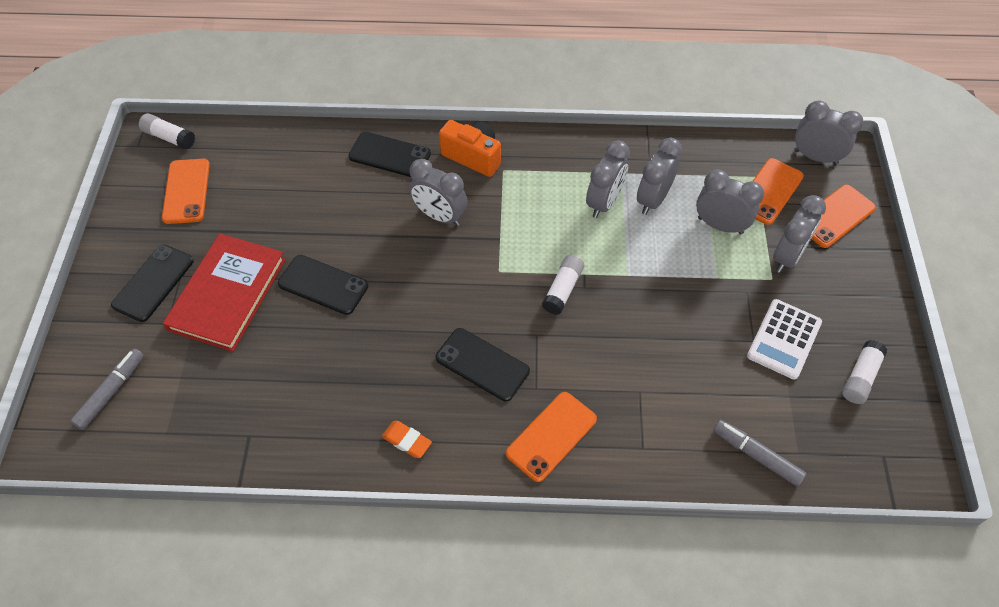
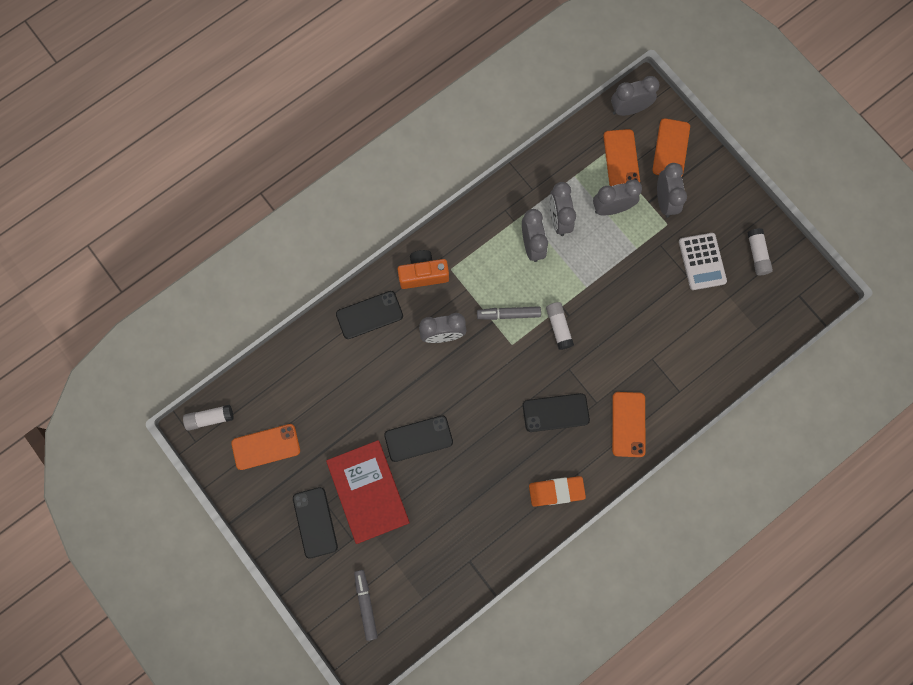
camera: 40 degrees left, 20 degrees up
(186, 191) = (266, 447): orange phone -> orange phone turned 60 degrees counterclockwise
(407, 441) = (556, 491): orange eraser -> orange eraser, size x1.56
(756, 455) = (738, 347): grey marker -> grey marker (508, 314)

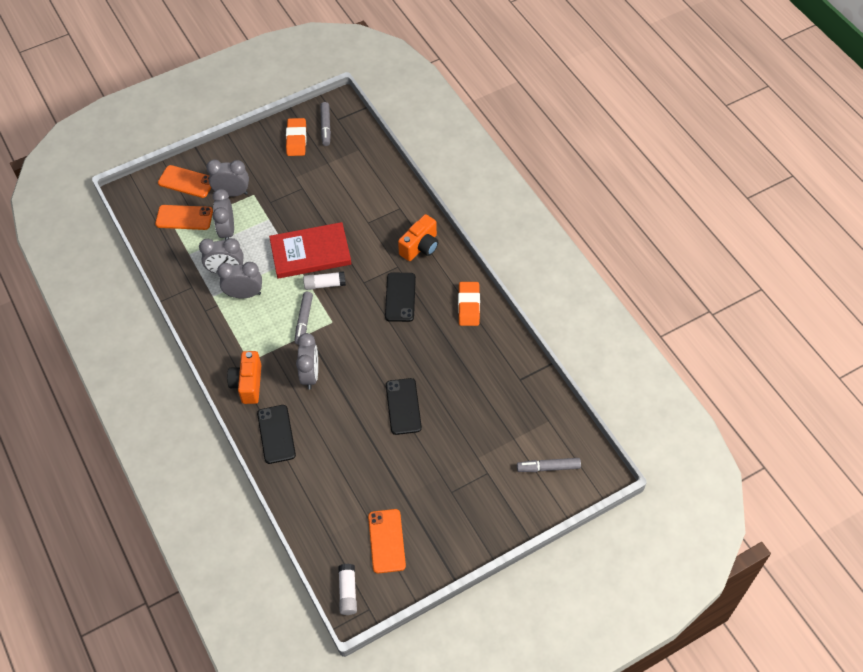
camera: 80 degrees left, 20 degrees down
(315, 522) = (467, 503): black phone -> none
(368, 491) = (445, 454): red book -> red book (310, 253)
(628, 424) = (420, 247): orange phone -> orange camera
(629, 109) = (140, 205): grey clock -> none
(702, 261) = (292, 176): white calculator -> none
(757, 254) = (296, 139): white glue stick -> orange eraser
(783, 284) = (325, 127): none -> grey marker

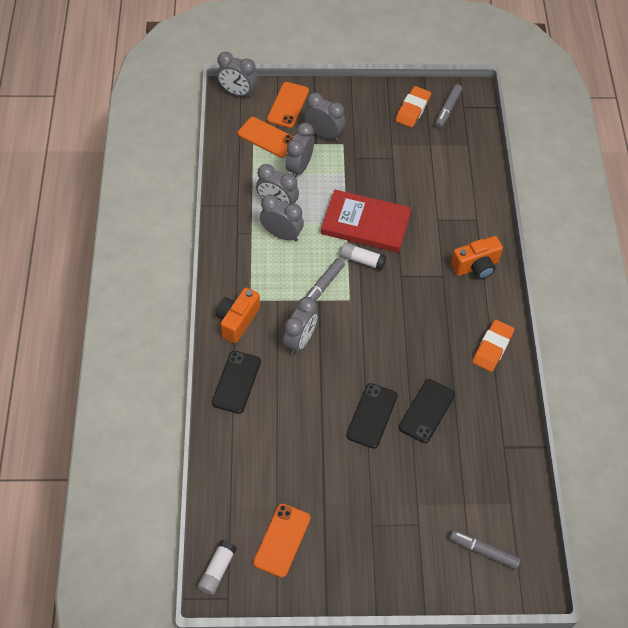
camera: 25 degrees right, 0 degrees up
(135, 190) = (237, 92): none -> grey clock
(186, 182) = (288, 105): orange phone -> orange phone turned 60 degrees clockwise
(400, 297) = (428, 307): black phone -> black phone (426, 411)

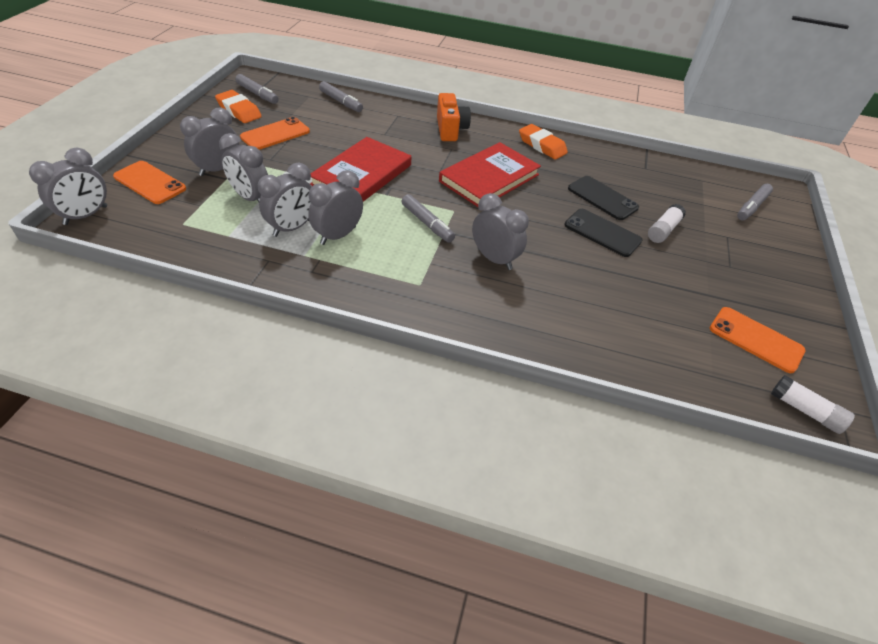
camera: 75 degrees left, 10 degrees down
(236, 382) = (536, 326): black phone -> none
(237, 321) = (446, 304): orange camera -> none
(267, 137) = (183, 210): orange phone -> orange phone (275, 134)
(362, 260) = (408, 189): white glue stick -> white glue stick (663, 230)
(410, 315) = (489, 178): none -> red book
(473, 170) = (341, 102): none -> grey marker

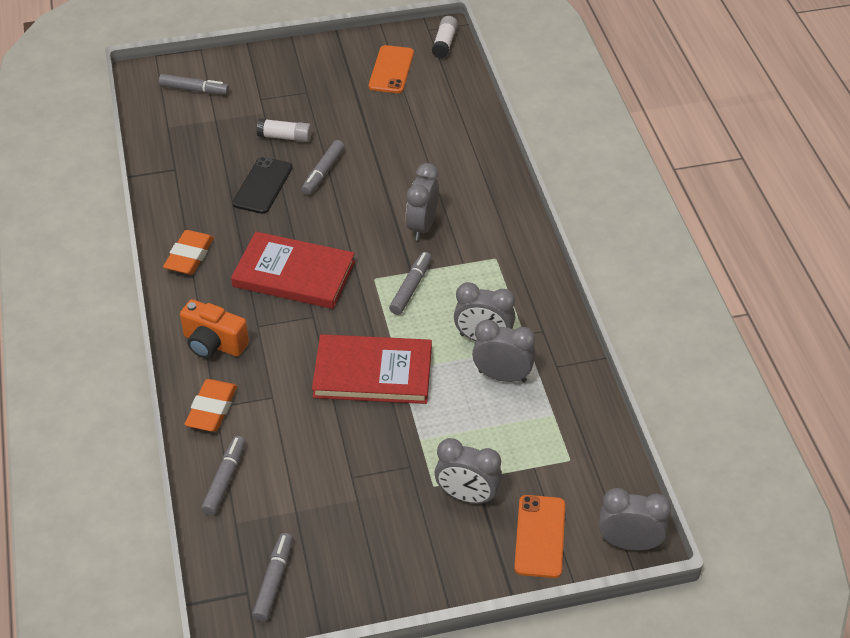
camera: 115 degrees left, 0 degrees up
(239, 111) = (333, 569): orange eraser -> orange eraser (212, 409)
(251, 198) = (488, 435): grey clock -> none
(275, 134) = (356, 494): orange phone -> none
(450, 129) = (213, 344): orange camera -> orange camera turned 120 degrees counterclockwise
(602, 233) = (323, 172): black phone -> grey marker

